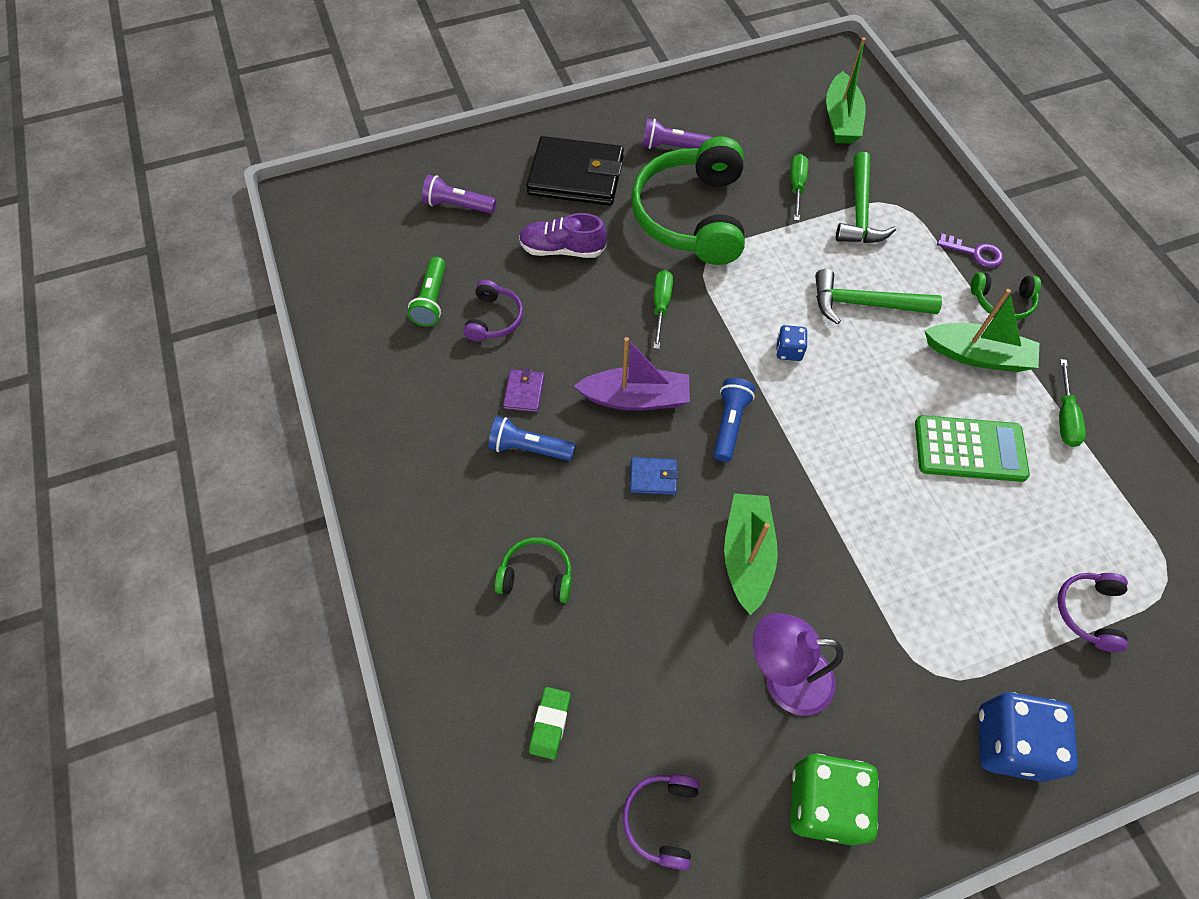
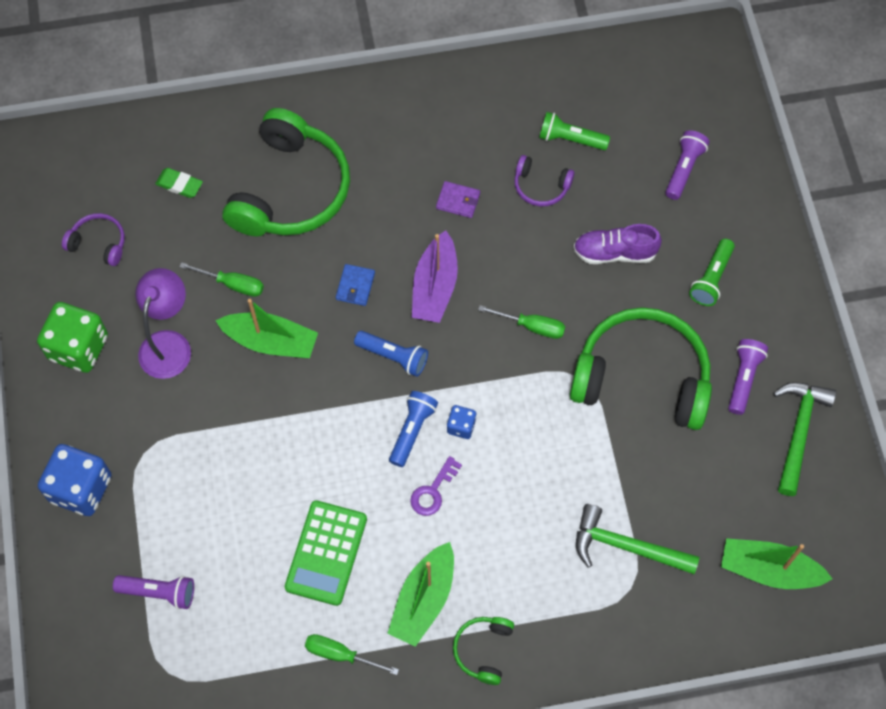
camera: 100 degrees right, 5 degrees up
(529, 448) = (402, 198): blue flashlight -> blue flashlight (412, 430)
(536, 575) = (290, 190): green headphones -> green headphones, size x2.23
(562, 249) = (614, 252): purple shoe -> purple shoe turned 105 degrees counterclockwise
(576, 176) = (711, 279): black wallet -> green flashlight
(796, 186) = (670, 491): green screwdriver -> green screwdriver (233, 284)
(864, 304) = (503, 512): green hammer -> green hammer (798, 431)
(975, 253) = (551, 647): purple key -> purple key (433, 491)
(1088, 612) = (159, 592): purple headphones -> purple flashlight

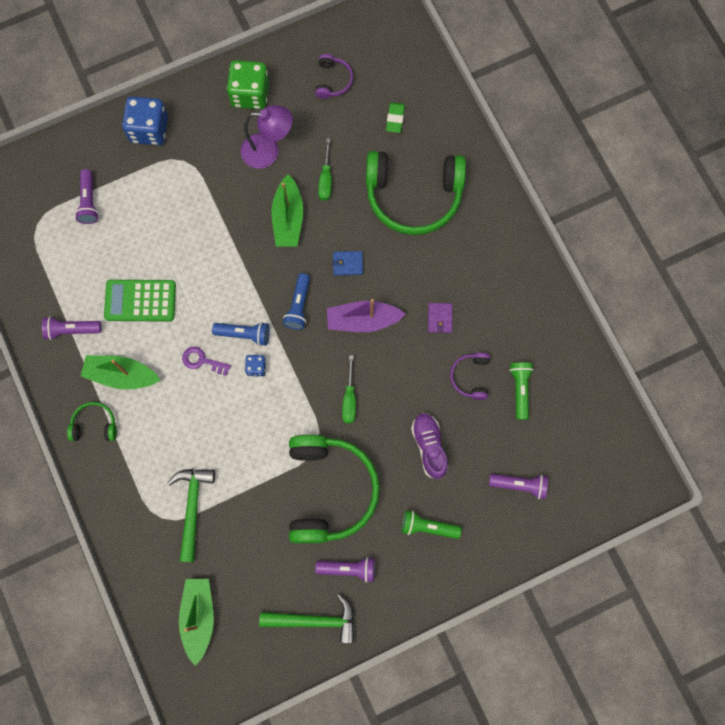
camera: 75 degrees right, 10 degrees up
(340, 654) = (71, 330): green screwdriver -> purple flashlight

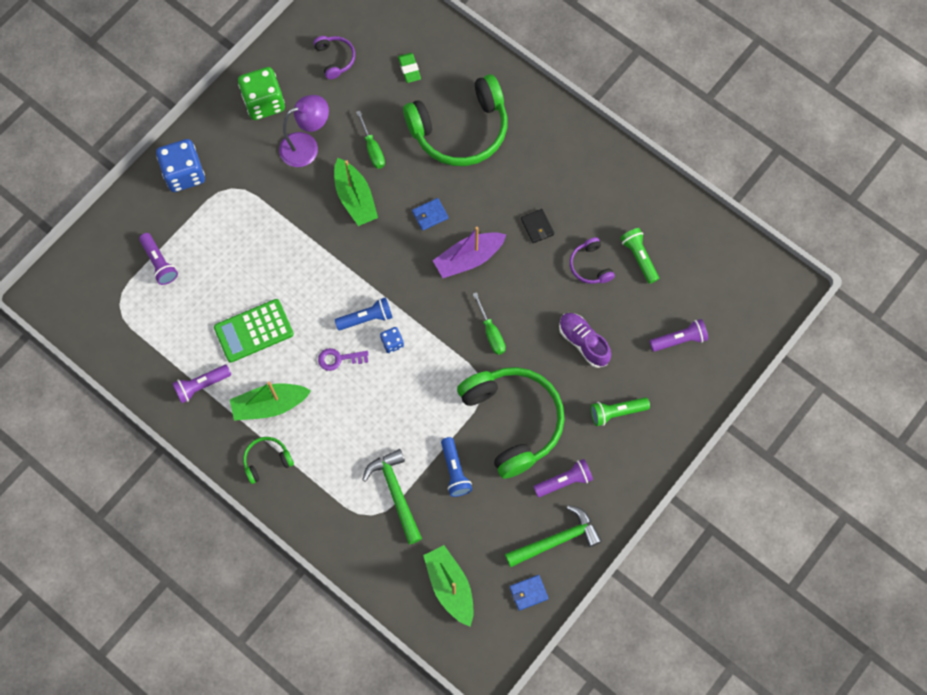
camera: 25 degrees left, 5 degrees down
(265, 657) = (528, 593): none -> blue wallet
(299, 306) = (404, 271): blue flashlight -> blue flashlight (455, 471)
(440, 318) = (537, 227): purple wallet -> black wallet

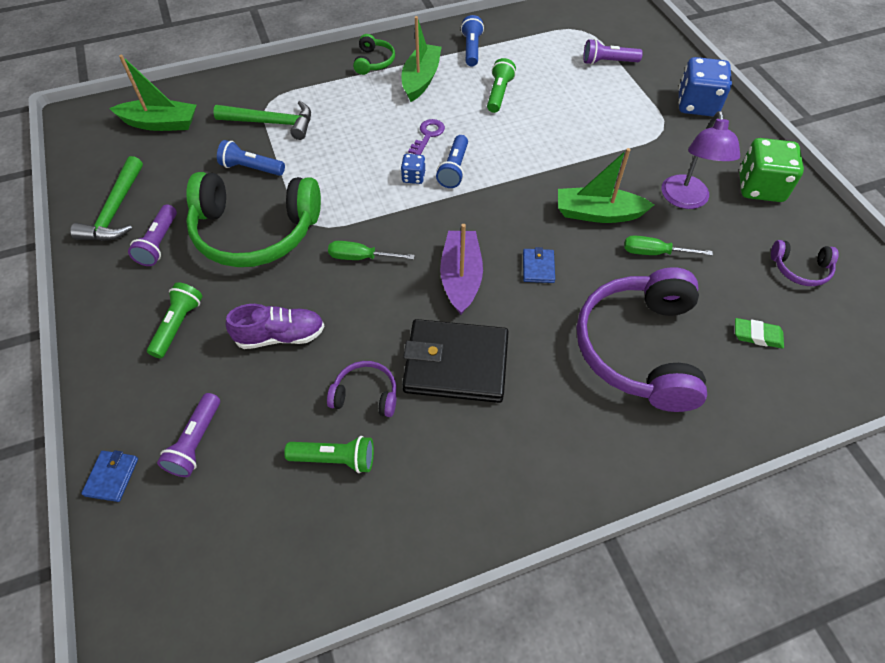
camera: 120 degrees right, 15 degrees down
(201, 386) = (471, 49): purple flashlight -> blue flashlight
(254, 331) = (499, 93): green calculator -> green flashlight
(460, 130) = (639, 348): green headphones -> purple headphones
(528, 593) = (97, 169): blue wallet -> blue wallet (112, 477)
(537, 227) = (456, 364): black wallet -> black wallet, size x2.32

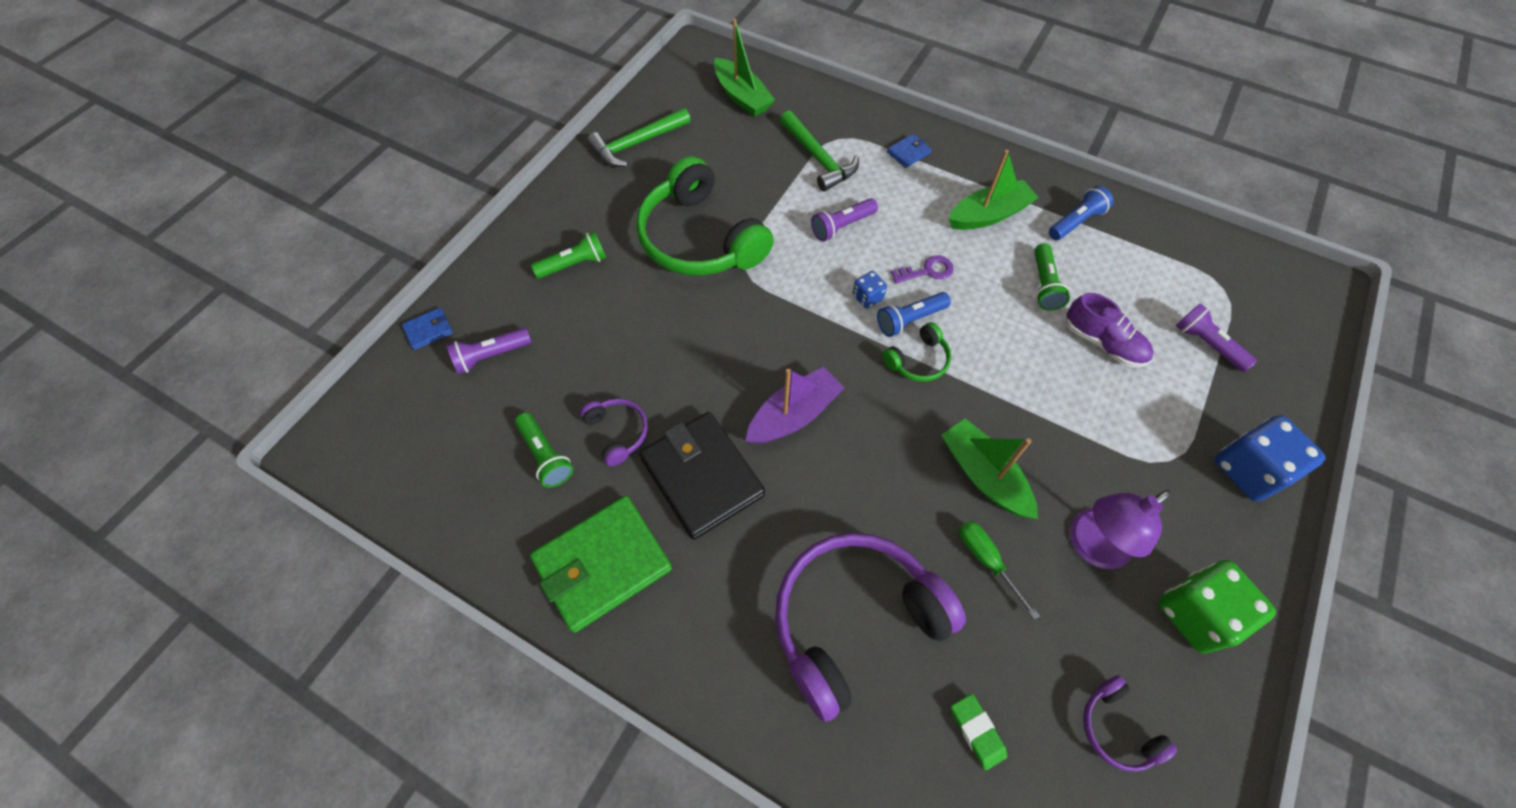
camera: 50 degrees right, 5 degrees up
(159, 243) = (633, 192): purple flashlight -> purple flashlight (842, 226)
(251, 168) = (758, 185): blue flashlight -> none
(280, 336) = (621, 334): purple shoe -> purple shoe (1103, 343)
(361, 257) = (744, 327): green screwdriver -> none
(374, 62) = (968, 166): green headphones -> green headphones (918, 360)
(468, 477) = (603, 564): none -> green wallet
(499, 93) = (1044, 285): green flashlight -> green flashlight turned 120 degrees clockwise
(538, 267) = (865, 468): blue wallet -> blue wallet (908, 153)

